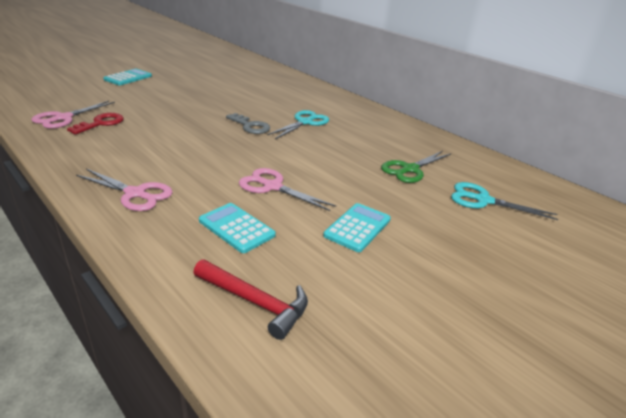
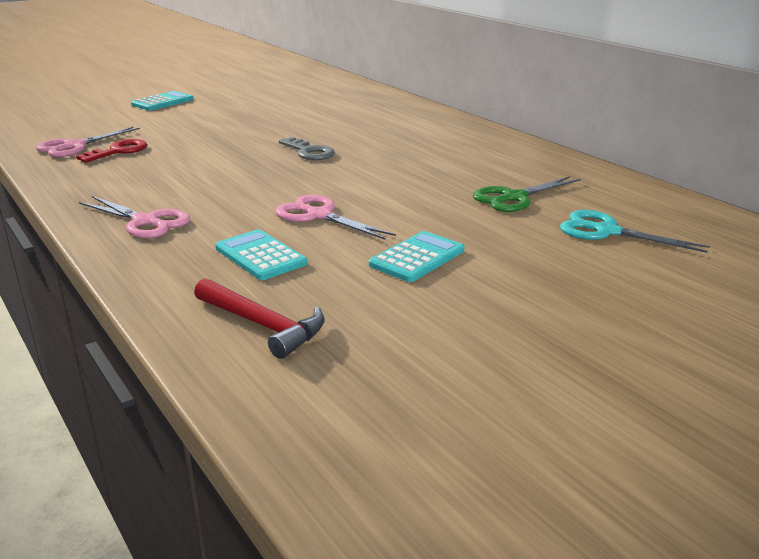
camera: 10 degrees right, 5 degrees down
(305, 122) = (385, 147): turquoise scissors -> none

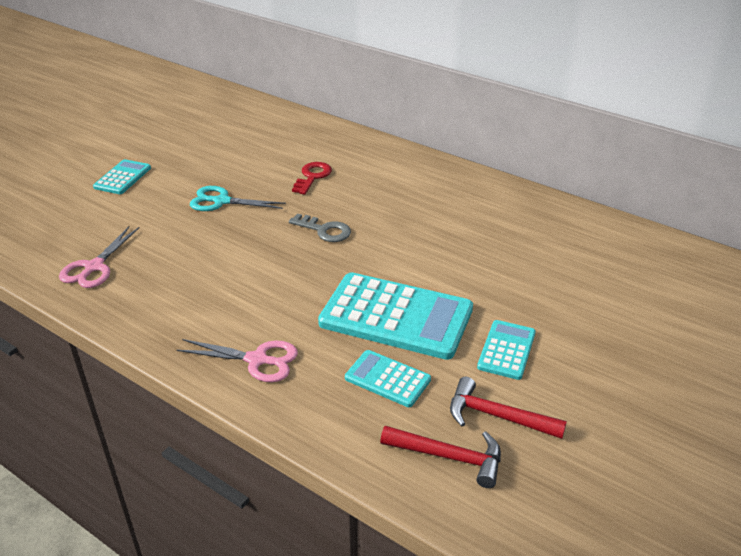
camera: 20 degrees left, 10 degrees up
(118, 151) = (145, 266): red key -> red key (312, 177)
(319, 215) = (396, 316): pink scissors -> turquoise calculator
(353, 305) = (497, 416): none -> red hammer
(514, 198) = (530, 258): green scissors -> none
(606, 231) = (619, 285): turquoise scissors -> turquoise scissors (221, 201)

